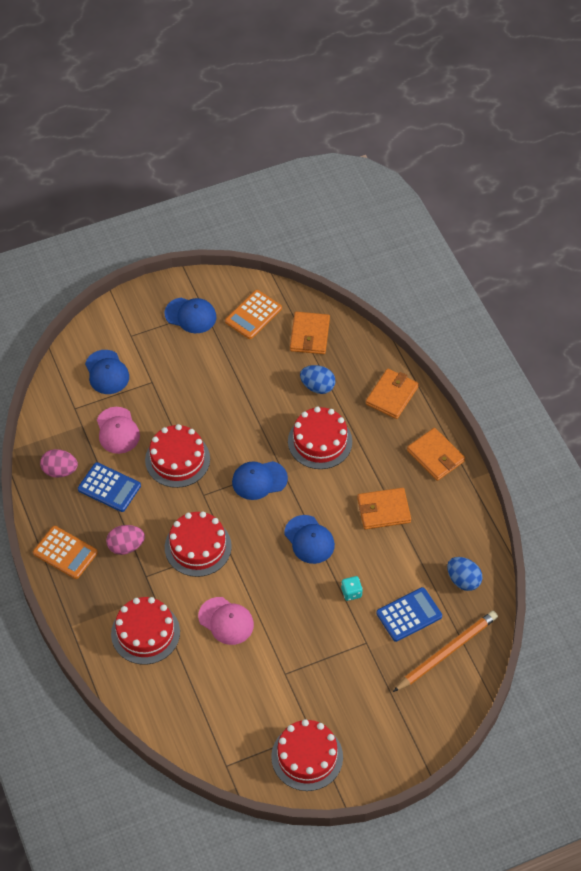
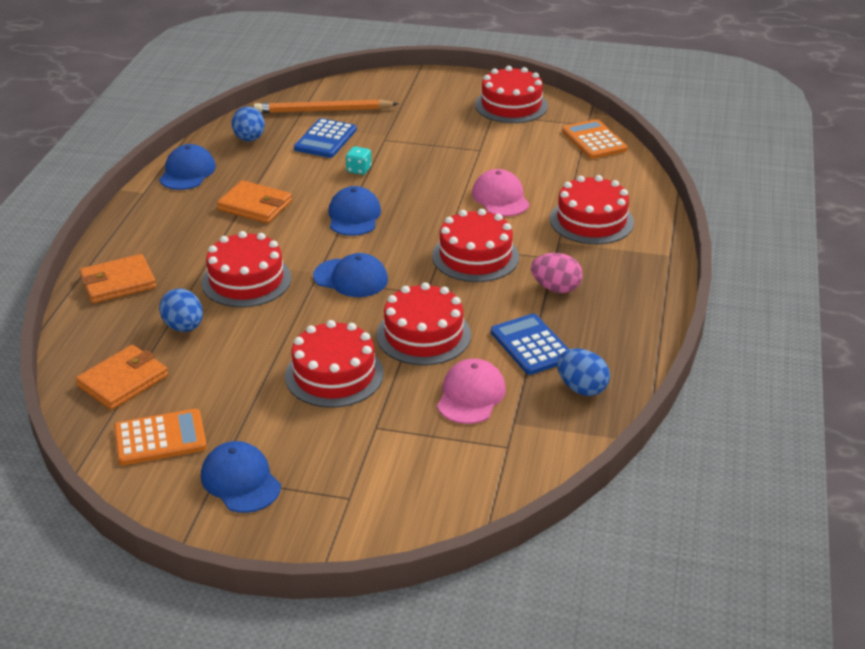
camera: 145 degrees left, 20 degrees down
(60, 471) = (581, 388): pink egg -> blue egg
(65, 553) = (633, 311): orange calculator -> orange calculator (594, 140)
(107, 372) = (426, 468): blue cap -> blue cap (187, 172)
(203, 402) = (334, 375): none -> red cake
(409, 615) = (325, 139): blue calculator -> blue calculator turned 75 degrees counterclockwise
(435, 456) = (149, 220): orange wallet -> none

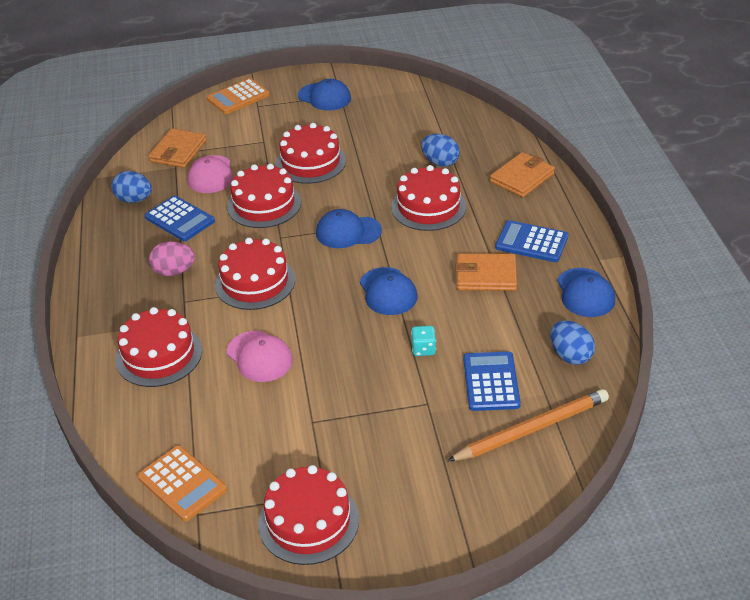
camera: 160 degrees right, 5 degrees up
(123, 381) = (444, 122): orange wallet -> orange wallet (178, 151)
(160, 438) = (389, 102): orange calculator -> orange calculator (238, 97)
(184, 220) = (531, 242): none -> blue calculator

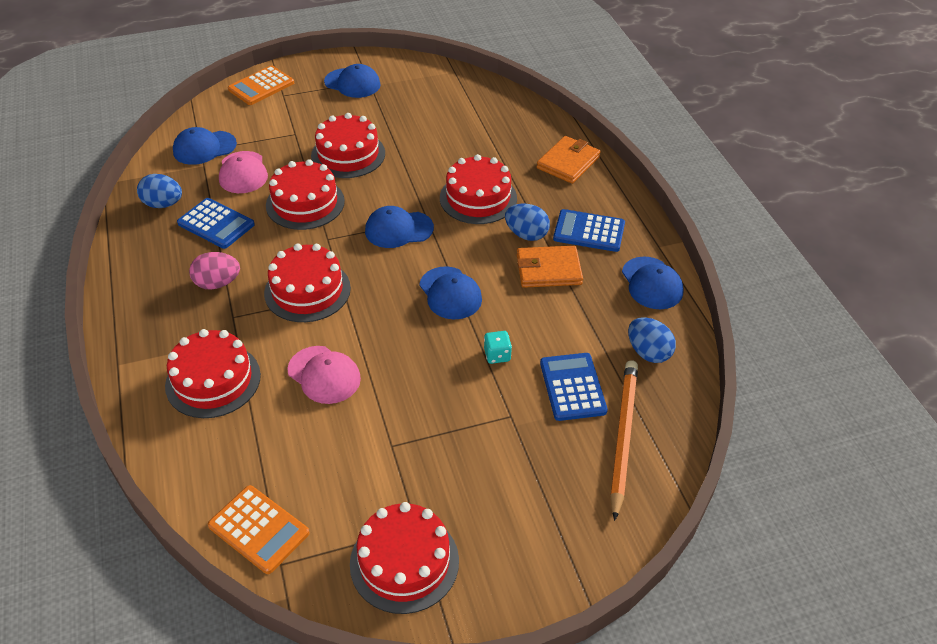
camera: 10 degrees left, 5 degrees up
(178, 151) = (204, 148): orange wallet -> blue cap
(440, 162) = (482, 149): blue egg -> blue egg (526, 234)
(531, 429) = (622, 436): orange pencil -> orange pencil turned 45 degrees counterclockwise

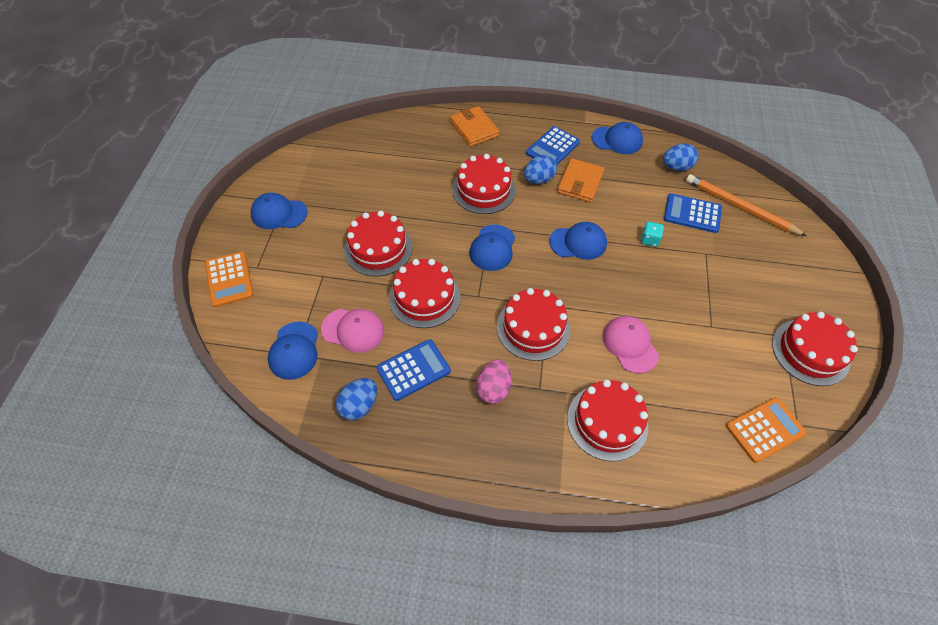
camera: 65 degrees left, 10 degrees up
(324, 375) = (630, 345): pink cap -> pink cap turned 90 degrees counterclockwise
(352, 83) = (279, 213): blue cap -> blue cap turned 135 degrees counterclockwise

